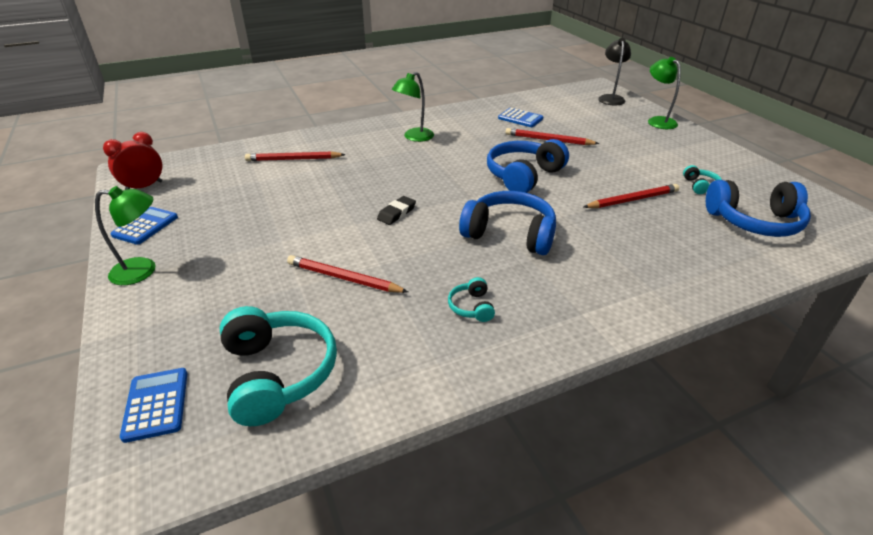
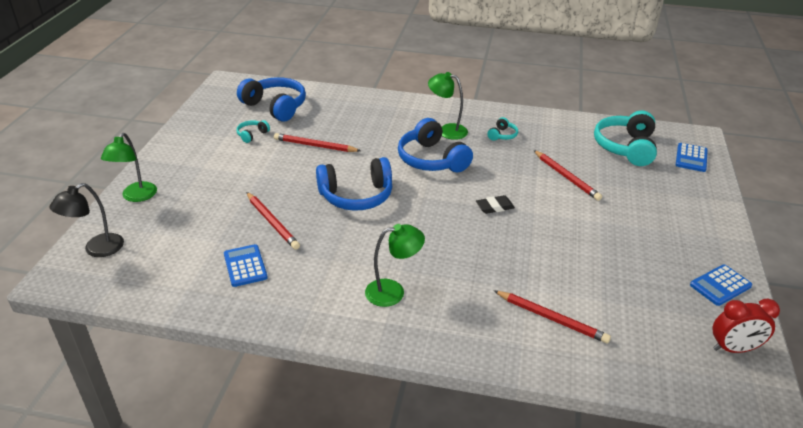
camera: 145 degrees left, 0 degrees up
(143, 270) = (713, 239): green lamp -> green lamp (447, 130)

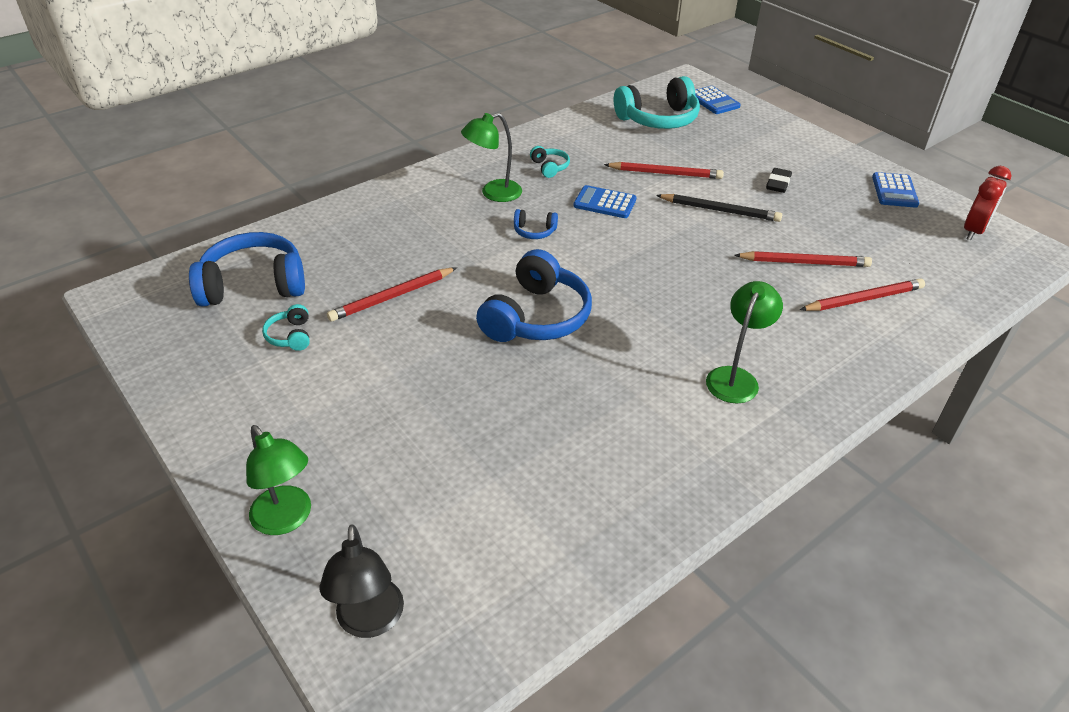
camera: 50 degrees left, 5 degrees up
(245, 266) = (573, 475): blue calculator -> blue calculator (604, 203)
(272, 222) = (510, 409): red pencil -> red pencil (804, 262)
(431, 159) = (534, 231): blue headphones -> blue headphones, size x0.46
(495, 207) = (665, 238): black eraser -> black eraser (778, 183)
(560, 215) = (720, 210): none -> black pencil
(625, 147) = (658, 119): turquoise headphones -> turquoise headphones turned 75 degrees counterclockwise

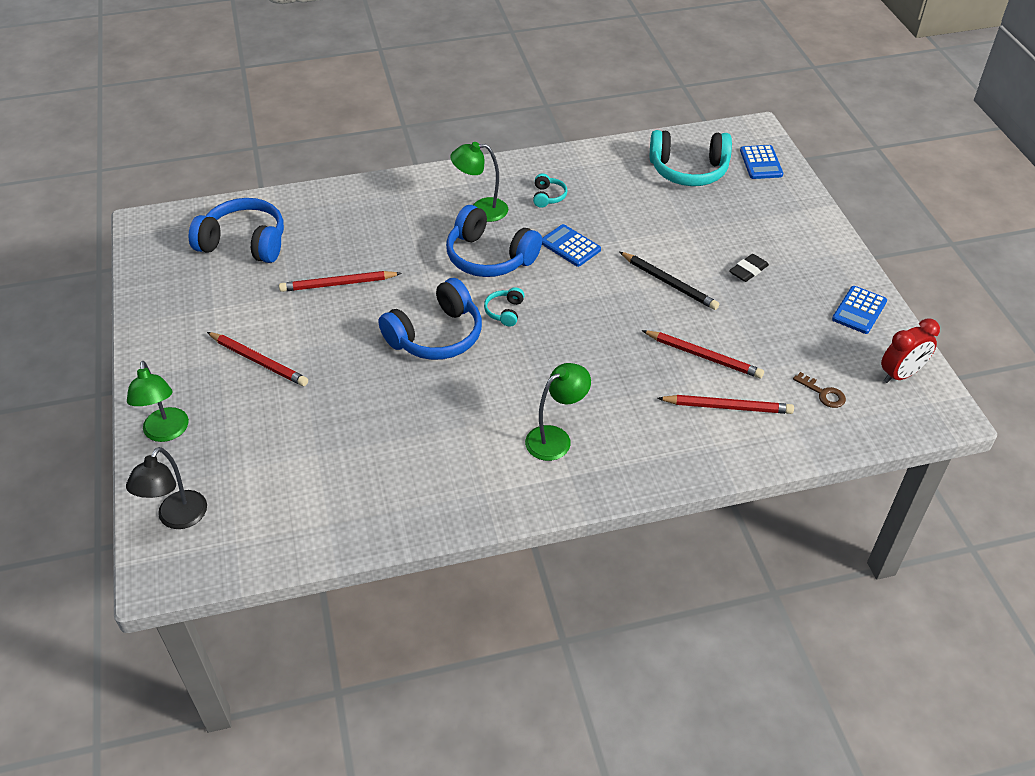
camera: 25 degrees right, 5 degrees up
(290, 336) = (246, 294): turquoise headphones -> turquoise headphones (505, 312)
(534, 231) = (489, 257): blue headphones -> blue headphones, size x2.19
(665, 173) = (649, 231): red pencil -> red pencil (259, 361)
(929, 264) = (823, 393): none -> brown key

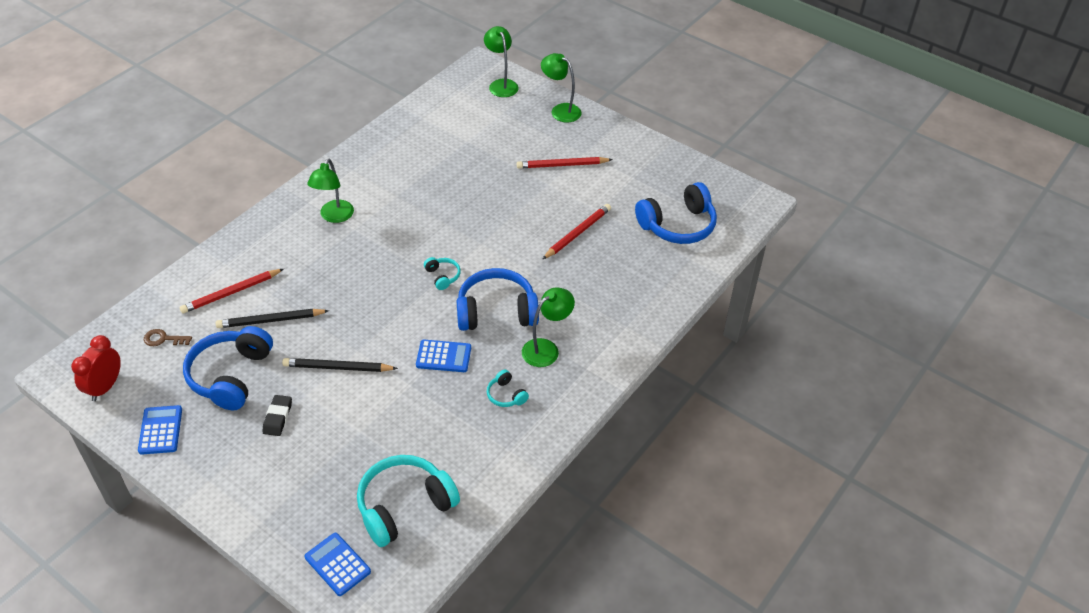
camera: 140 degrees right, 0 degrees up
(177, 518) = (501, 84): black lamp -> green lamp
(436, 336) = (472, 236): blue headphones -> blue headphones (230, 376)
(703, 356) = (270, 320): red pencil -> black pencil

